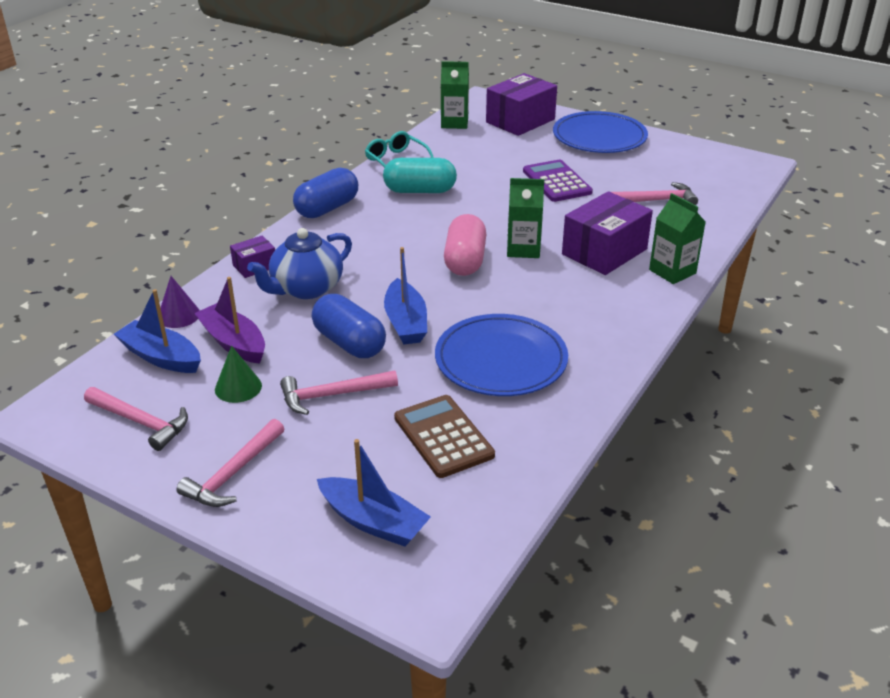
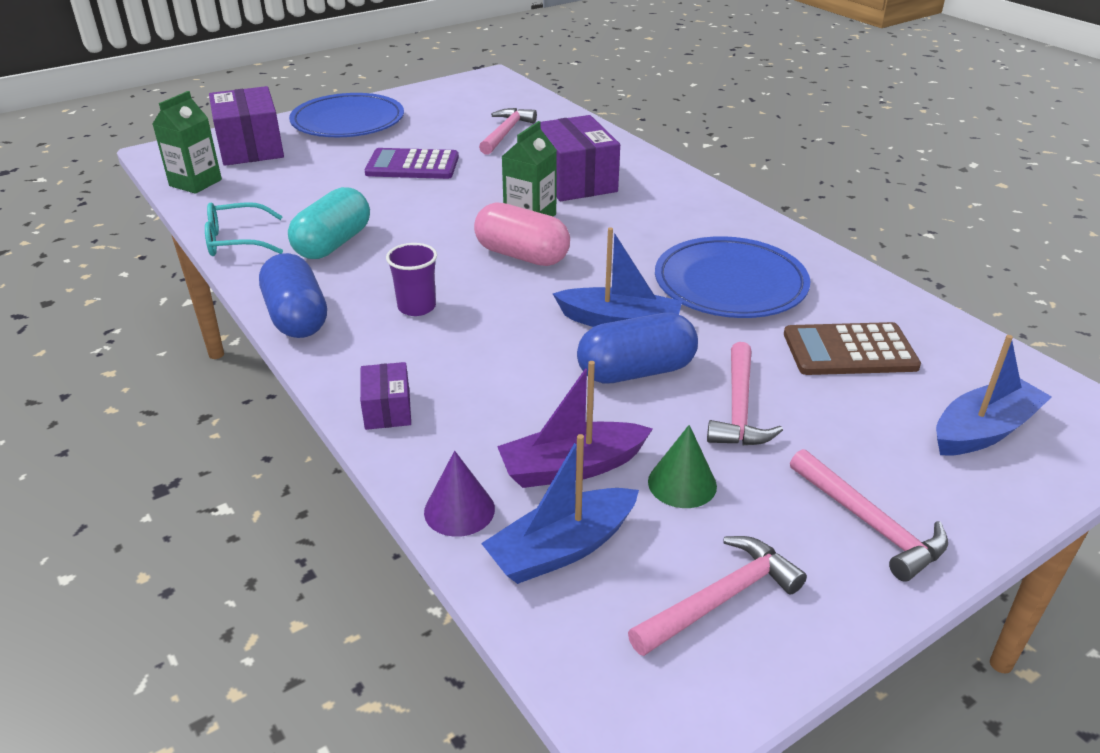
camera: 65 degrees left, 0 degrees up
(306, 288) = (485, 378): blue teapot -> none
(367, 242) = (416, 307): none -> purple cup
(672, 271) = (637, 162): green carton -> none

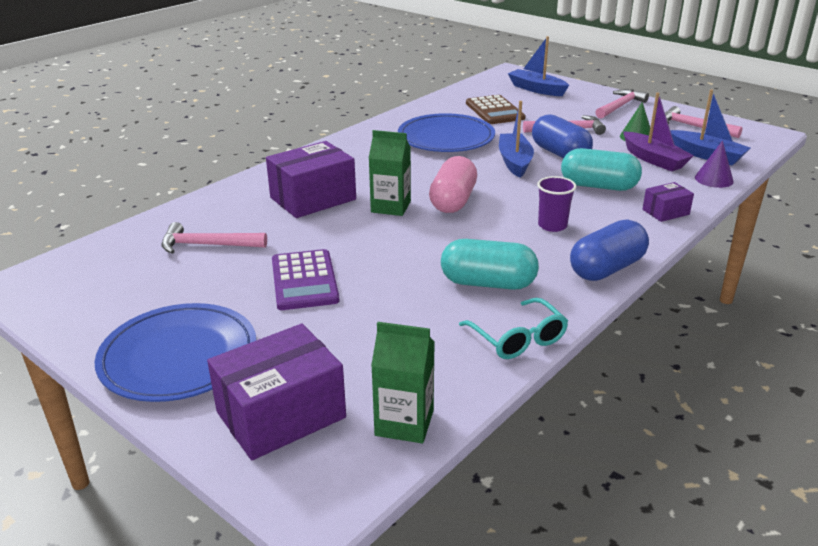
camera: 105 degrees left, 5 degrees down
(502, 374) = (598, 186): none -> turquoise capsule

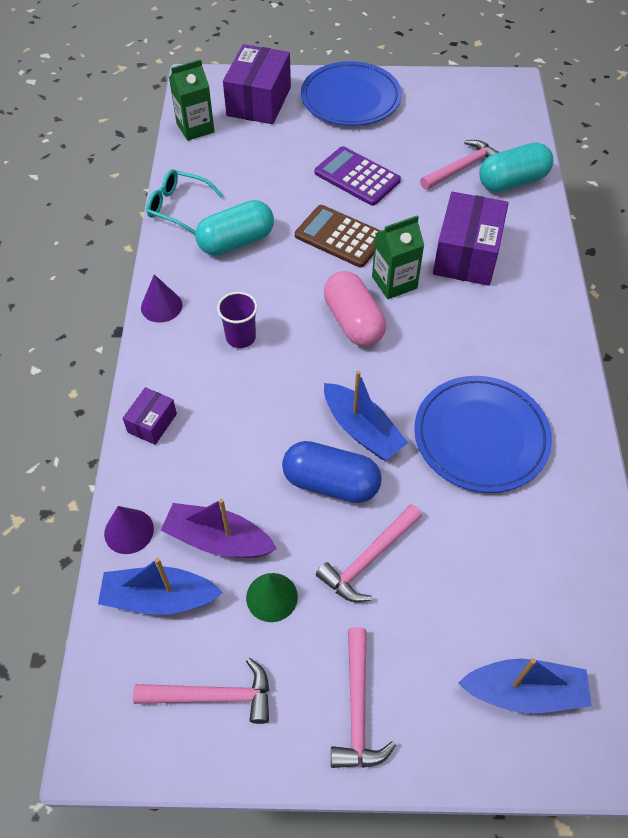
camera: 140 degrees right, 25 degrees up
(494, 111) = (504, 557): brown calculator -> brown calculator (340, 237)
(598, 186) = (243, 433): turquoise capsule -> turquoise capsule (512, 181)
(606, 268) = (161, 306): blue capsule -> purple cone

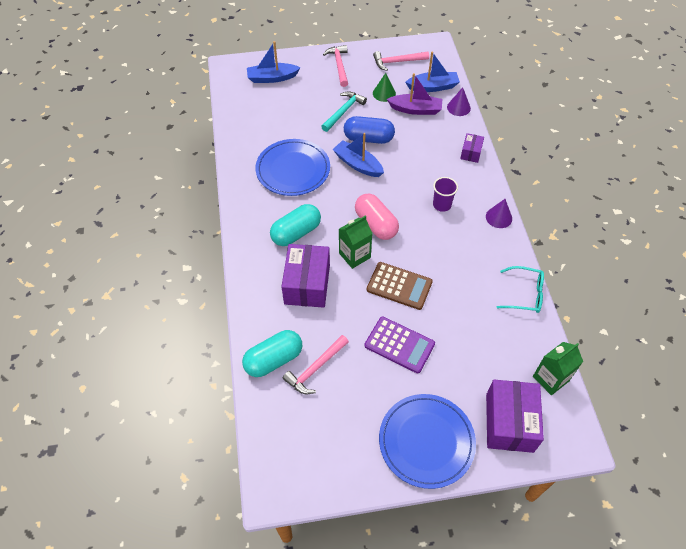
camera: 170 degrees right, 0 degrees up
(236, 242) = (471, 271): turquoise capsule -> turquoise capsule (296, 233)
(368, 559) = (344, 111): pink hammer -> turquoise hammer

